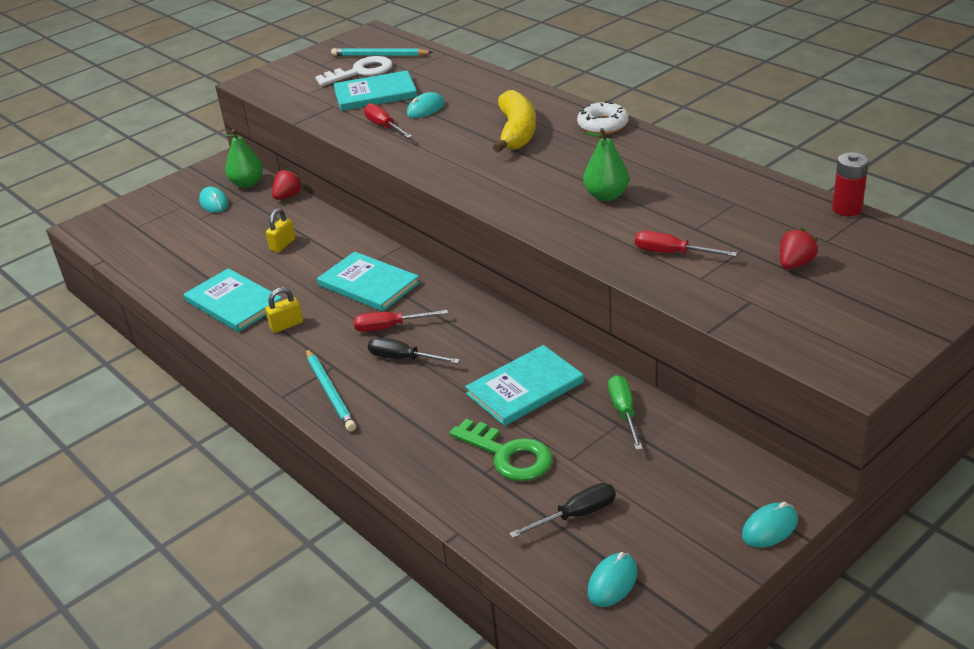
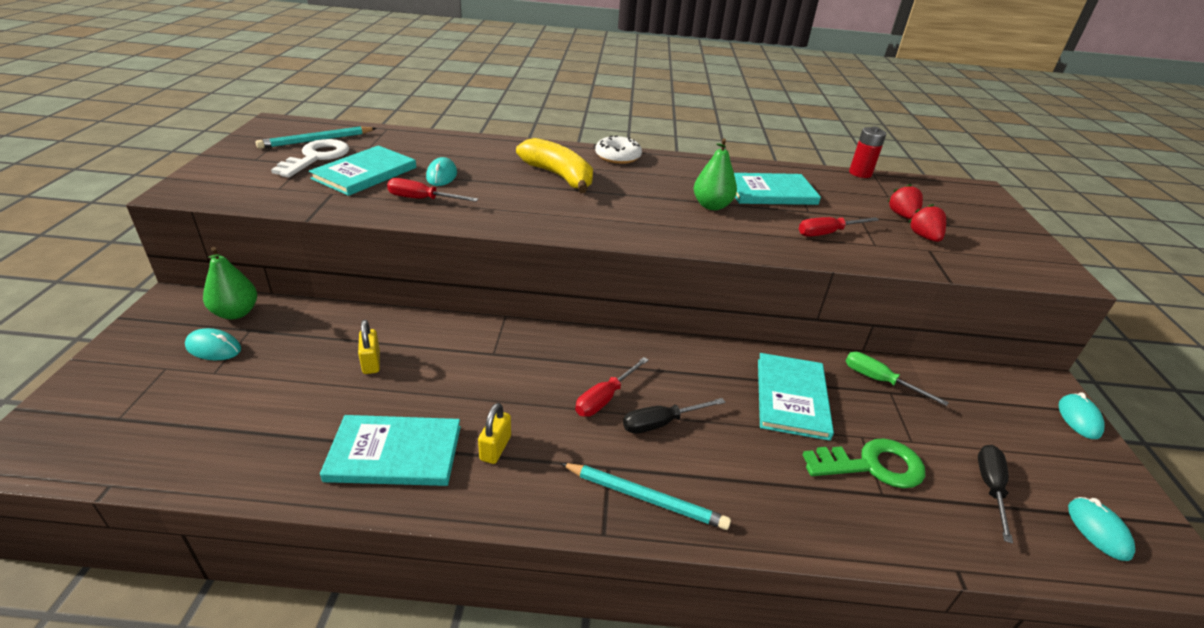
camera: 50 degrees left, 0 degrees up
(288, 196) = (309, 310): red strawberry -> red strawberry (924, 237)
(368, 284) = (524, 365): turquoise book -> turquoise book (770, 192)

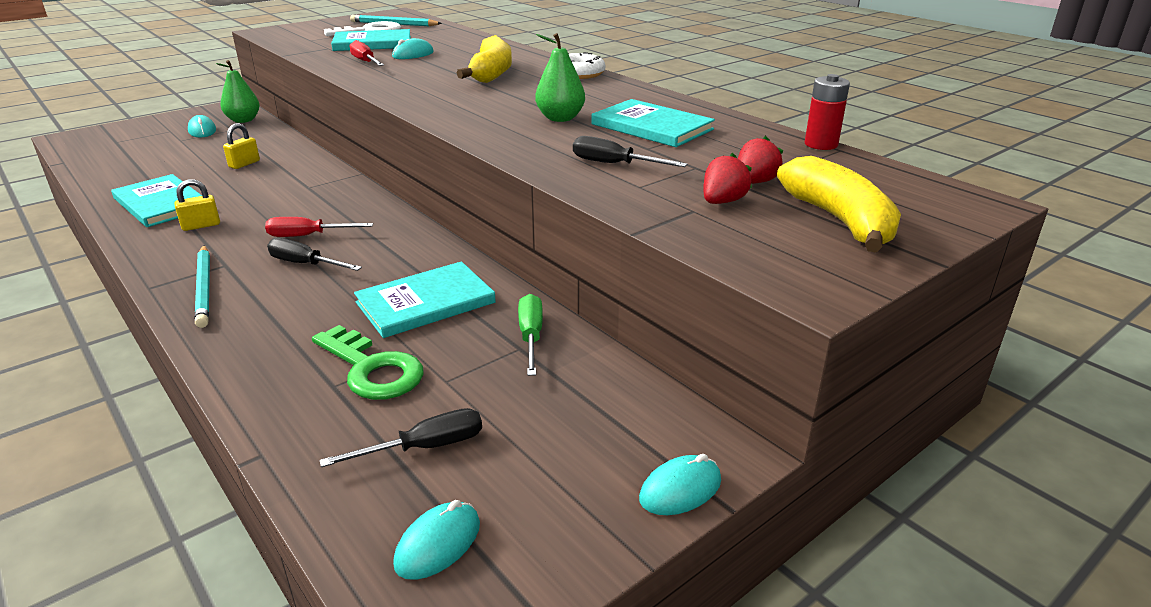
camera: 50 degrees right, 5 degrees down
(827, 233) = (614, 164): red screwdriver -> black screwdriver
(978, 226) = (840, 220): none -> yellow banana

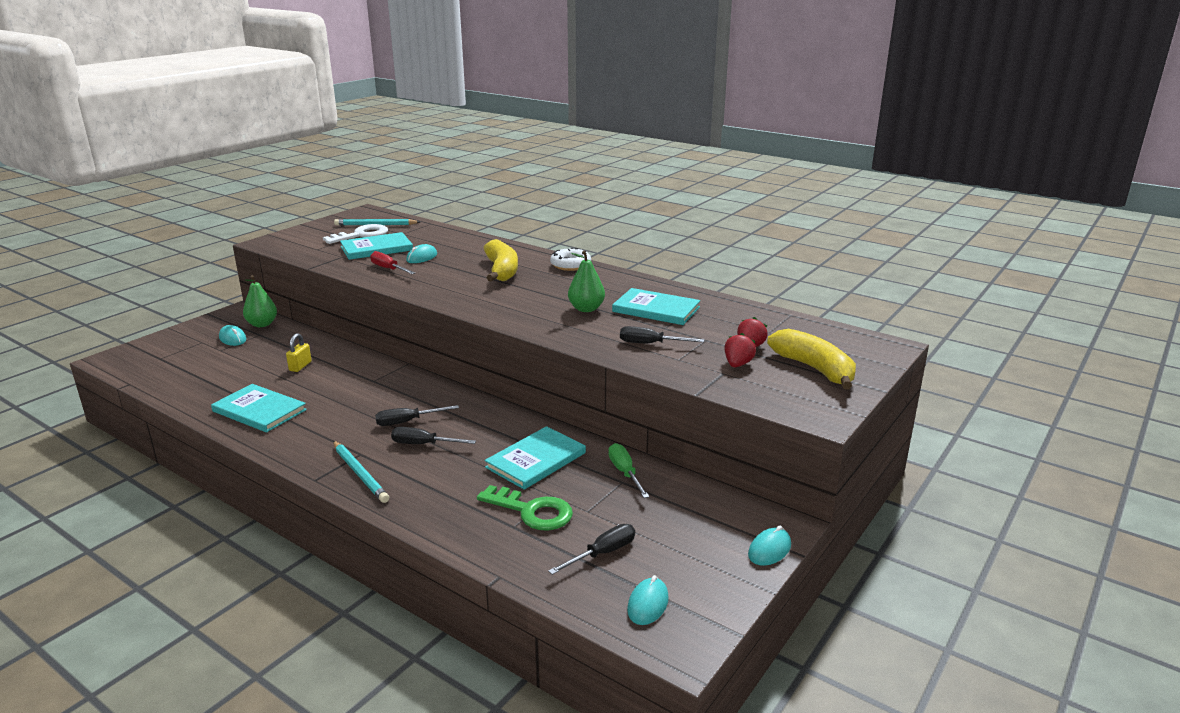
camera: 15 degrees left, 5 degrees down
(201, 225) = (311, 425): yellow padlock -> none
(308, 236) = (407, 422): red screwdriver -> black screwdriver
(821, 144) = (776, 312): red battery -> none

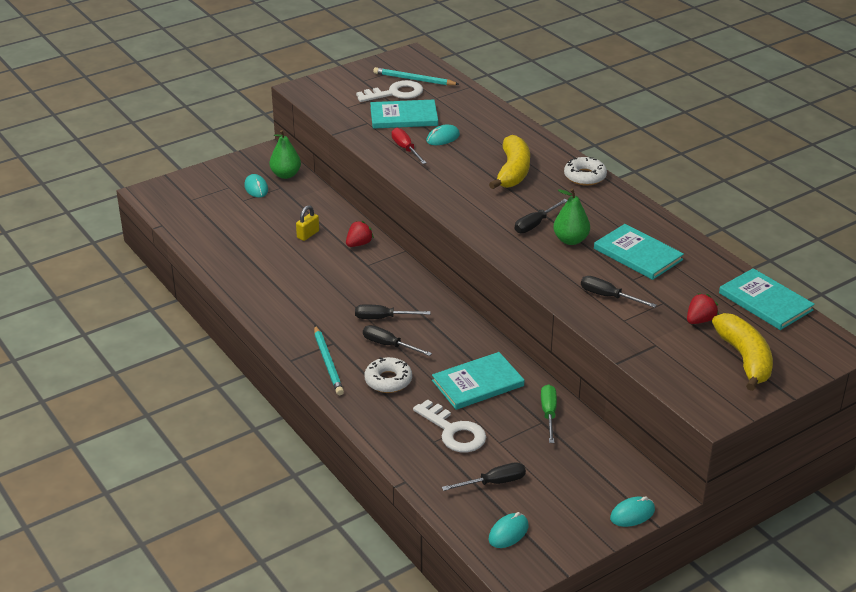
camera: 20 degrees right, 10 degrees up
(259, 410) = (262, 278): turquoise book -> turquoise book (765, 301)
(436, 477) = (388, 380): none -> white donut
(532, 511) = (454, 431): green key -> white key
(545, 303) = (535, 224): none -> black screwdriver
(737, 364) = (675, 338): red strawberry -> red strawberry (359, 244)

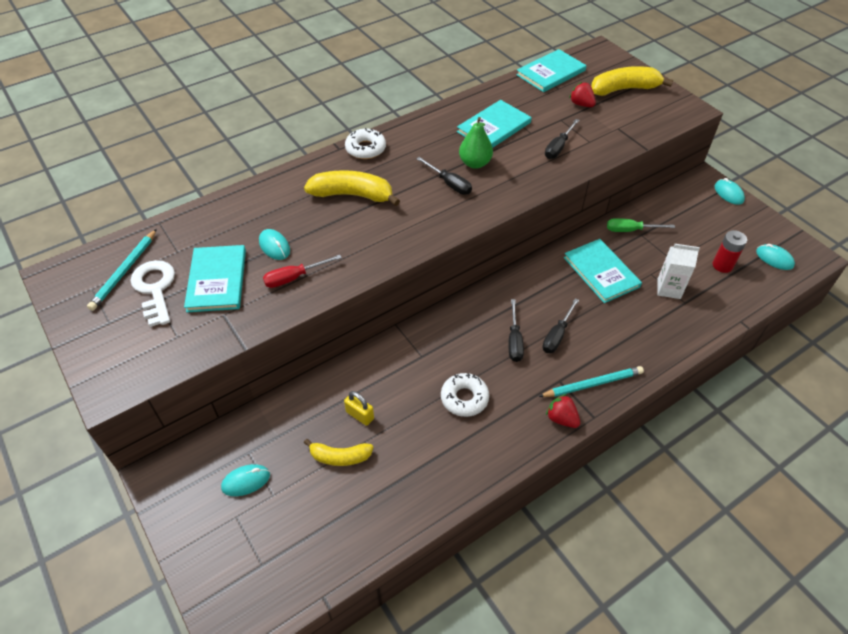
camera: 90 degrees left, 15 degrees up
(270, 227) = (340, 457): none -> yellow banana
(286, 175) = (219, 448): green pear -> none
(359, 244) = (381, 365): red strawberry -> red strawberry (561, 418)
(388, 380) = (610, 335): white donut -> white donut (464, 398)
(454, 431) = (668, 289): white key -> white carton
(494, 482) = (722, 265): black screwdriver -> red battery

